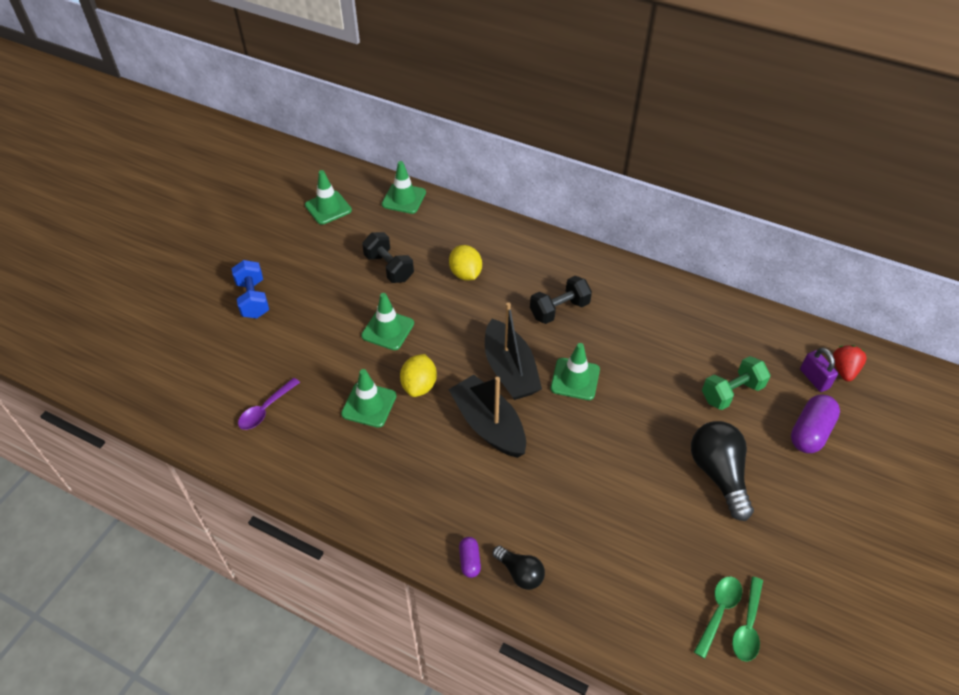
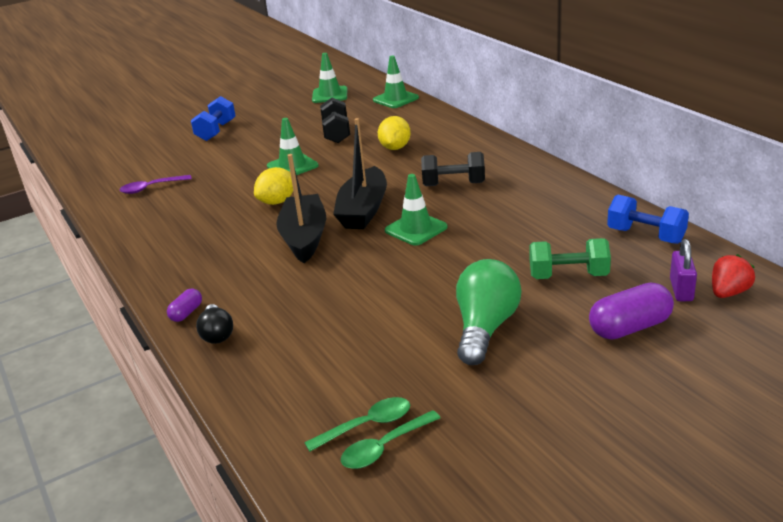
camera: 35 degrees right, 20 degrees down
(369, 405) = (225, 203): green traffic cone -> none
(718, 474) = (485, 328): black light bulb -> green light bulb
(750, 326) = (646, 235): none -> blue dumbbell

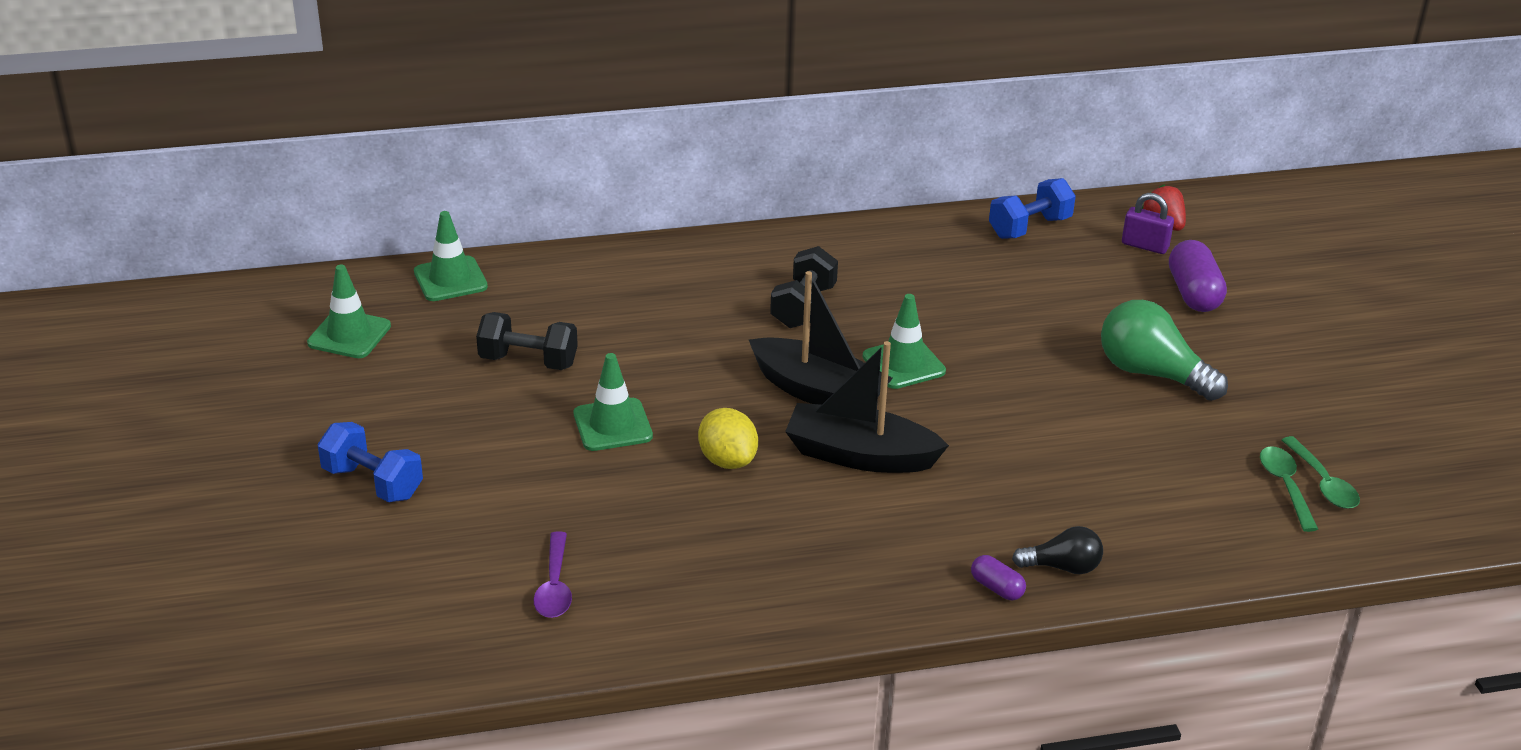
camera: 75 degrees left, 5 degrees up
(395, 148) = (641, 323): yellow lemon -> none
(568, 276) = (1080, 296): green dumbbell -> none

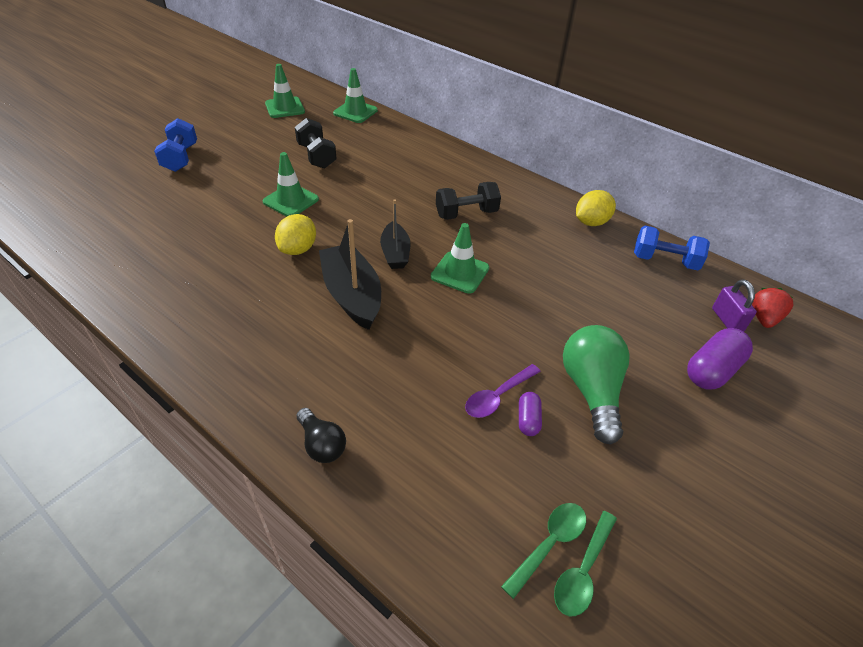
camera: 50 degrees right, 10 degrees up
(555, 586) = (139, 241): purple spoon -> purple spoon (498, 396)
(819, 392) = (395, 253): black boat -> black boat, size x0.62
(918, 234) = (591, 222): none -> yellow lemon
(996, 588) = (270, 419): purple capsule -> purple capsule (528, 420)

